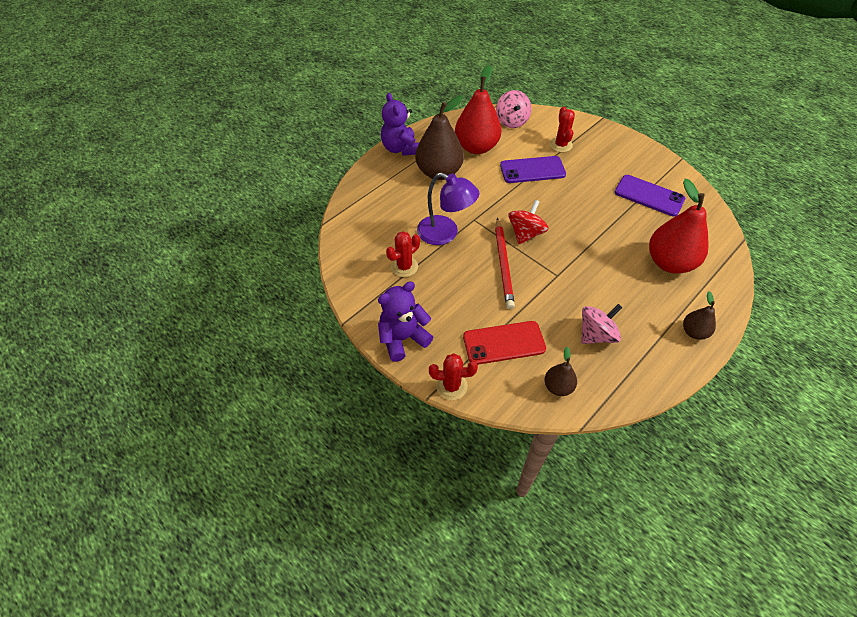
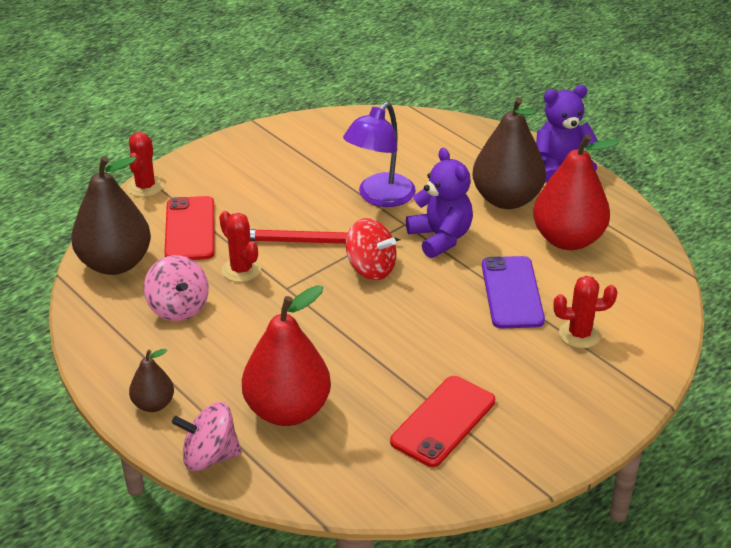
camera: 95 degrees right, 15 degrees down
(403, 338) = (219, 157): purple teddy bear -> purple teddy bear (440, 238)
(404, 266) = (327, 162): red cactus -> red cactus (241, 270)
(511, 121) = (642, 285): pink spinning top -> pink spinning top (209, 456)
(558, 387) = (115, 263): brown pear -> brown pear, size x1.98
(649, 196) = (443, 421): purple phone -> red phone

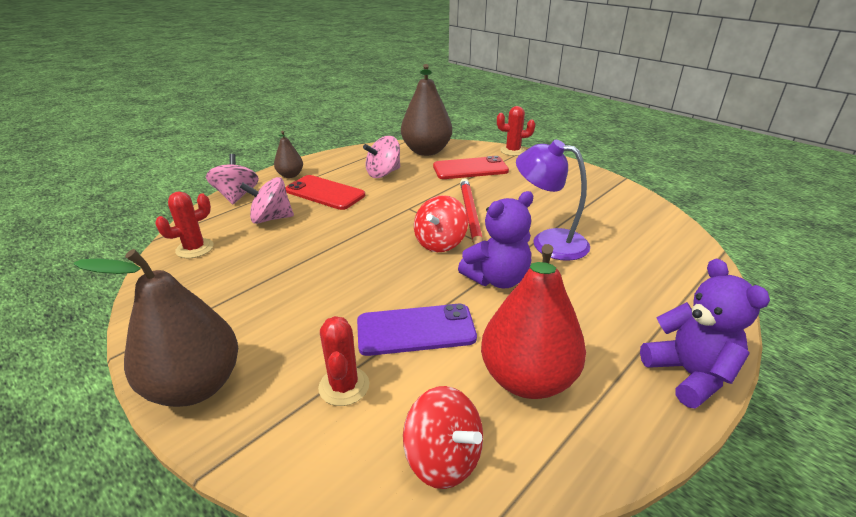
camera: 85 degrees right, 5 degrees down
(241, 270) = (427, 190): red cactus -> red cactus (194, 248)
(287, 410) = (271, 218): red pear -> pink spinning top
(443, 421) = (235, 289): red phone -> red phone (325, 193)
(506, 199) = (588, 324): brown pear -> brown pear (195, 386)
(641, 286) = (443, 458): none -> red spinning top

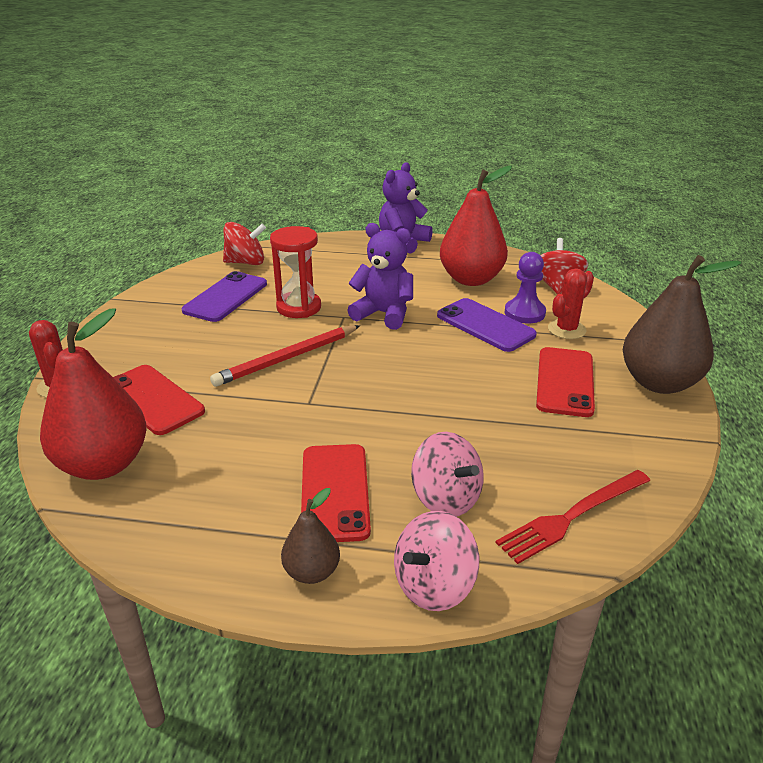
camera: 125 degrees left, 0 degrees up
(194, 248) = (572, 516): red cactus -> red fork
(282, 324) = (565, 382): none -> red phone
(383, 173) = (224, 469): pink spinning top -> none
(409, 375) = (524, 313): none -> purple pawn
(426, 151) = (103, 464): brown pear -> red pear
(440, 243) = (360, 356): red spinning top -> red spinning top (246, 262)
(548, 242) = (299, 307): purple lamp -> red hourglass
(595, 216) = (226, 297): none -> purple phone

